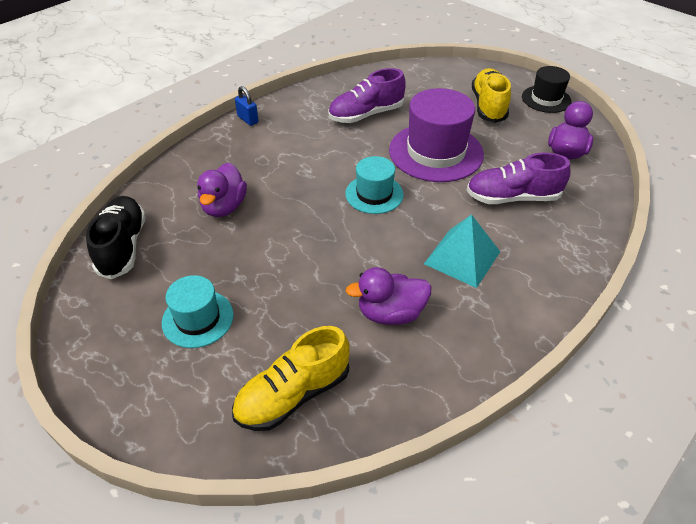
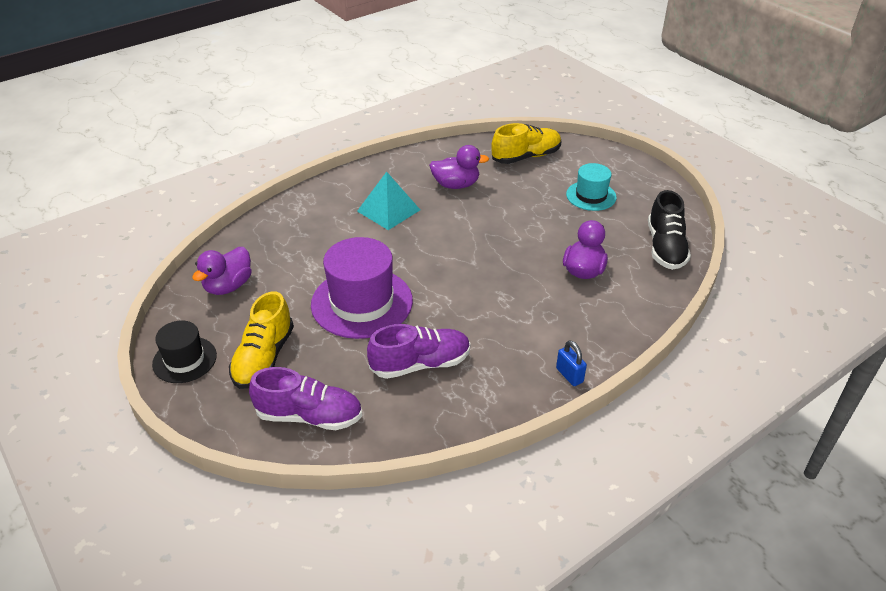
camera: 170 degrees left, 5 degrees down
(374, 194) = (441, 266): turquoise hat -> none
(512, 197) = (317, 249): purple shoe -> purple shoe (309, 416)

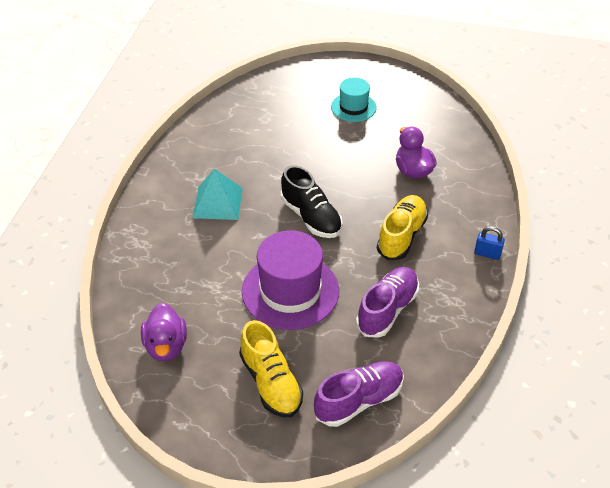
camera: 40 degrees left, 5 degrees up
(184, 360) = (210, 428): black hat -> none
(456, 185) = (245, 151): purple duck -> none
(526, 157) = (270, 98): yellow shoe -> yellow shoe (401, 236)
(665, 247) = (444, 122): black shoe -> black shoe (311, 217)

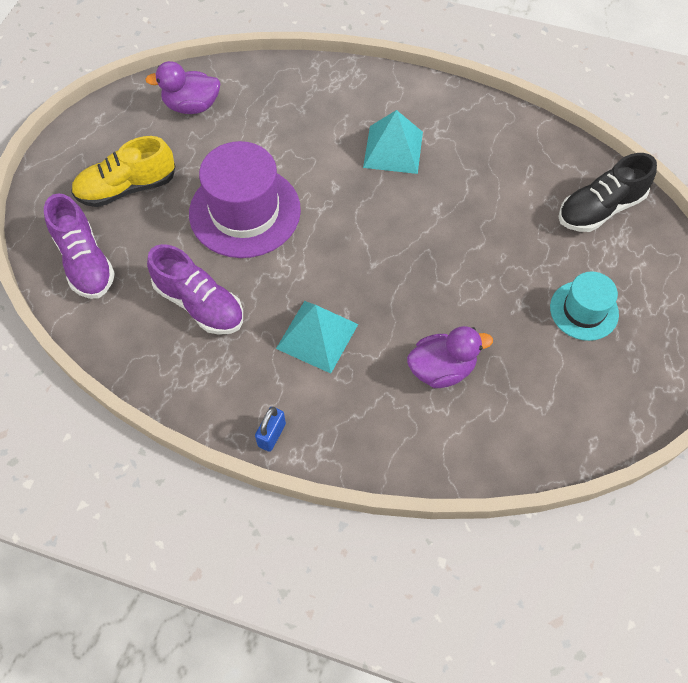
camera: 95 degrees right, 15 degrees up
(311, 217) = (360, 240): black shoe -> black shoe (600, 209)
(401, 236) = (317, 336): yellow shoe -> turquoise pyramid

